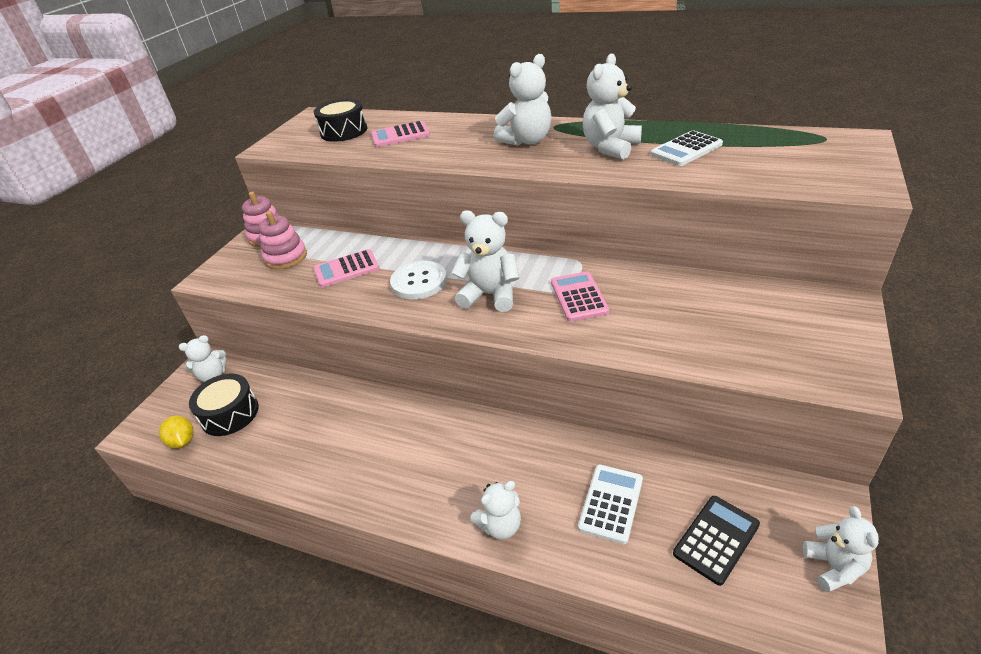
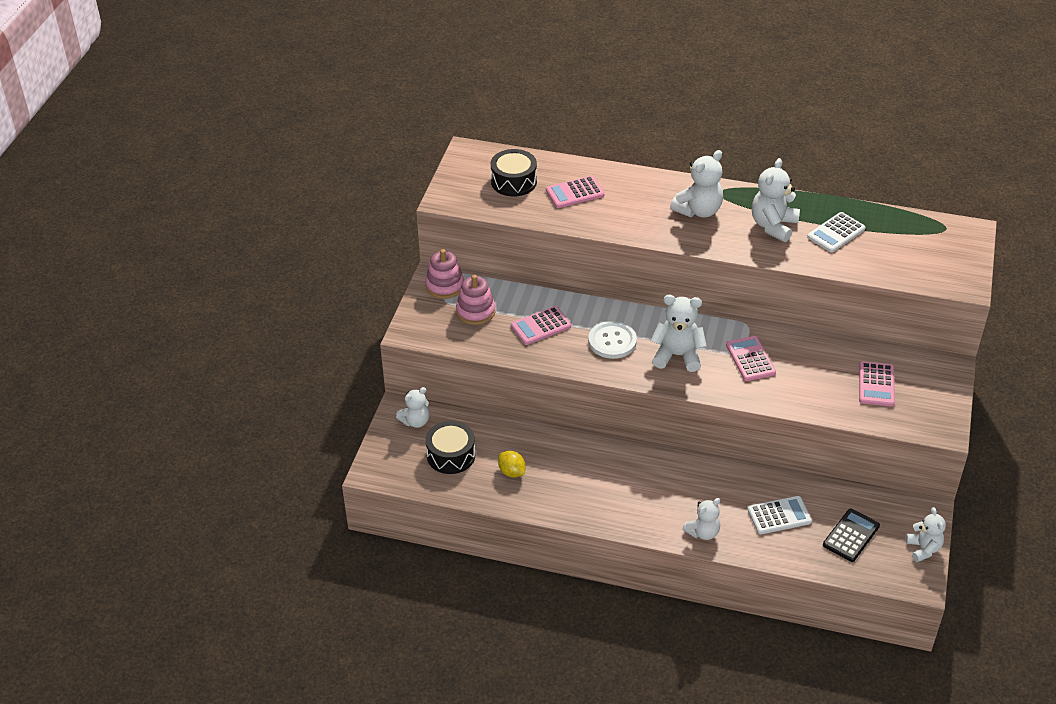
camera: 10 degrees left, 5 degrees up
(182, 441) = (421, 479): yellow lemon -> yellow lemon (512, 472)
(611, 503) = (779, 515): white calculator -> white calculator turned 60 degrees clockwise
(745, 324) = (876, 384): none -> pink calculator

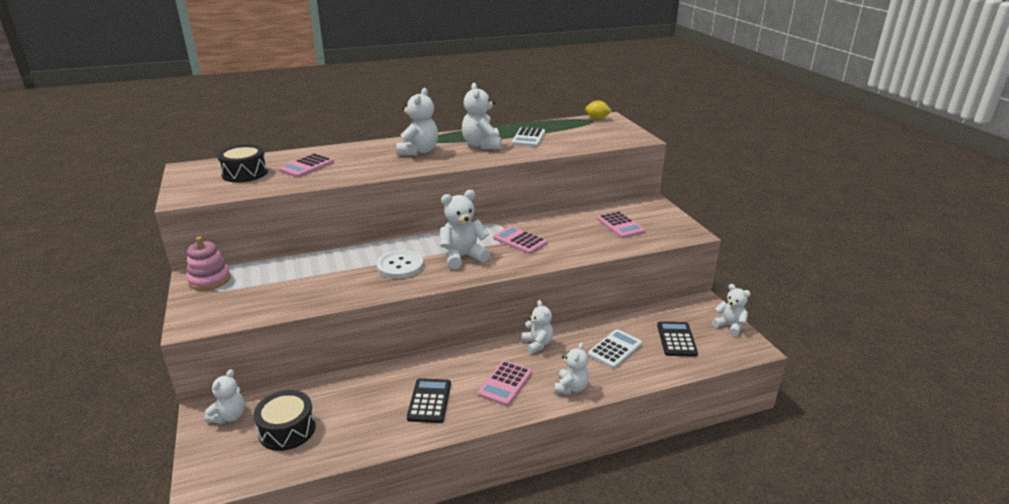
camera: 35 degrees left, 15 degrees down
(476, 311) = (254, 287): pink stacking toy -> none
(512, 472) = (361, 417): yellow lemon -> yellow lemon (597, 119)
(541, 326) = (327, 277): pink calculator -> pink calculator (505, 383)
(574, 484) = (429, 401): none -> black calculator
(710, 474) = (537, 344): none -> white teddy bear

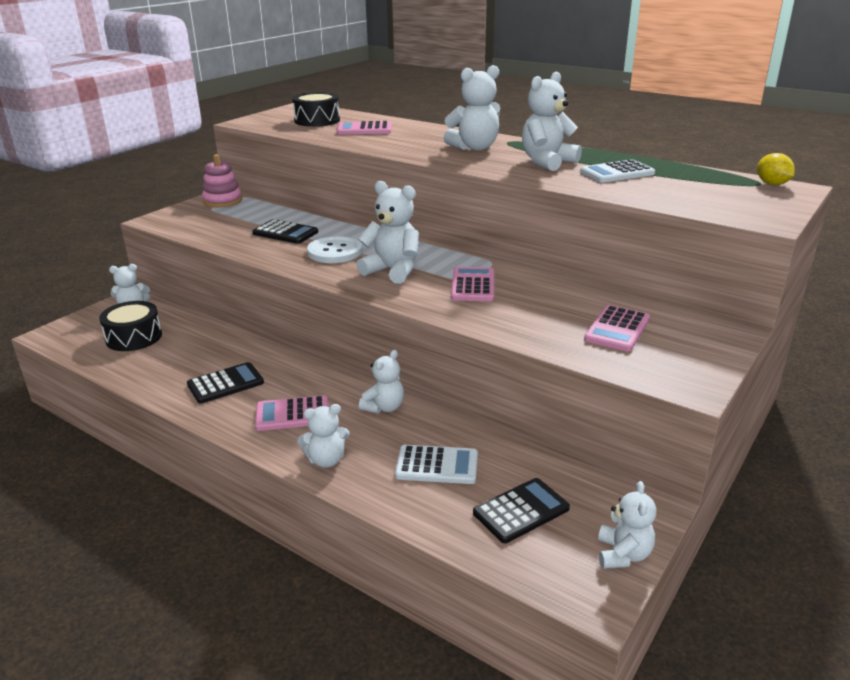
camera: 55 degrees right, 0 degrees up
(332, 273) = (285, 233): none -> black calculator

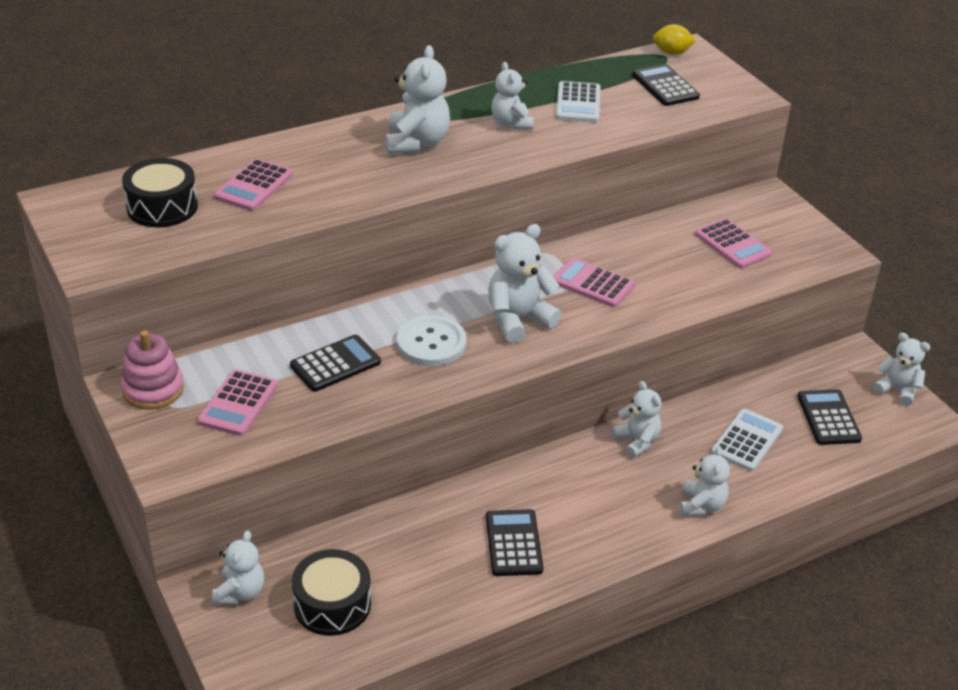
camera: 65 degrees left, 10 degrees up
(292, 414) = (609, 507): pink calculator -> pink calculator (238, 403)
(547, 162) = (511, 123): white teddy bear -> white teddy bear, size x0.66
(708, 191) = (665, 86): none -> black calculator

